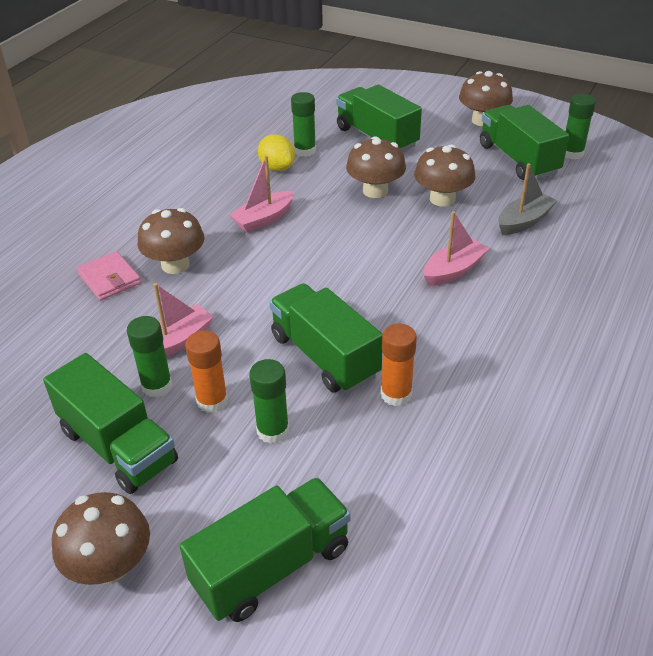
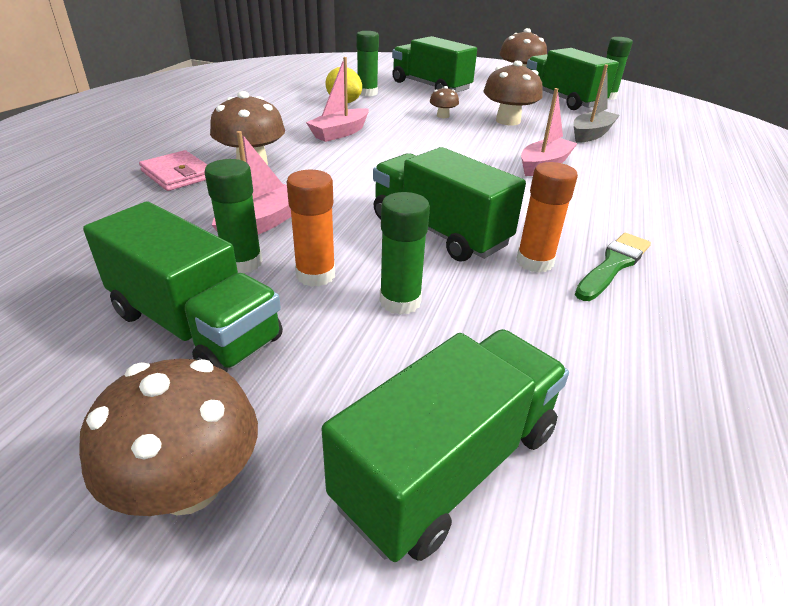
camera: 10 degrees left, 5 degrees down
(375, 191) = (443, 116): brown mushroom -> brown mushroom, size x0.52
(463, 401) = (613, 265): none -> green brush

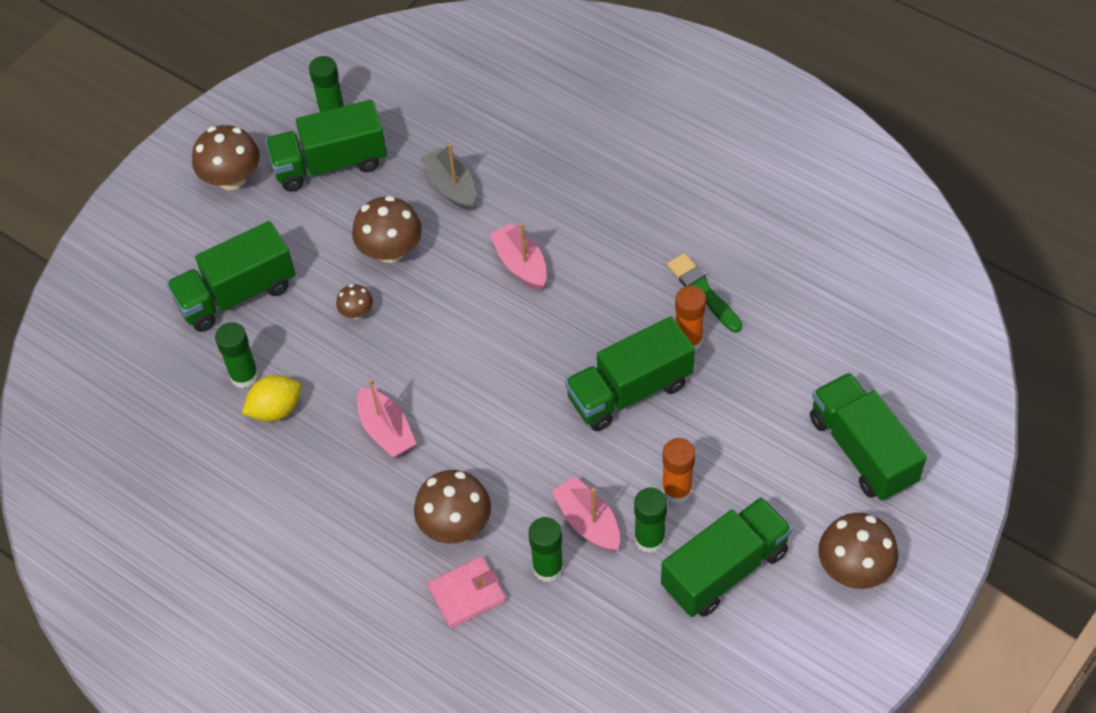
camera: 70 degrees left, 20 degrees up
(400, 301) = (720, 441): green glue stick -> green glue stick (548, 568)

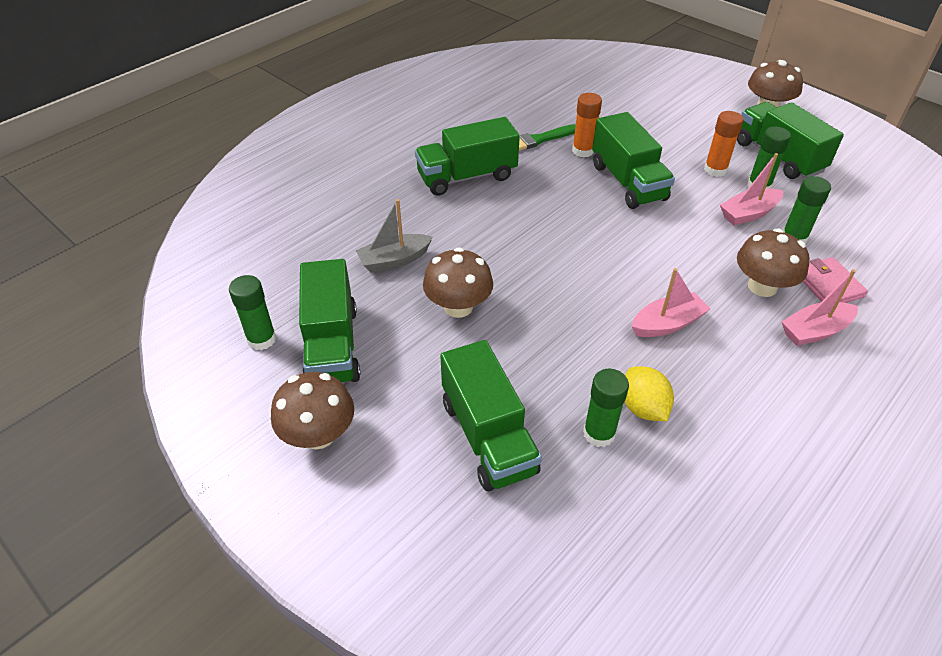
camera: 85 degrees left, 10 degrees down
(356, 312) = (528, 336): brown mushroom -> none
(520, 264) = (494, 226): pink boat -> pink boat (815, 331)
(862, 450) = (677, 95): green truck -> green truck (467, 177)

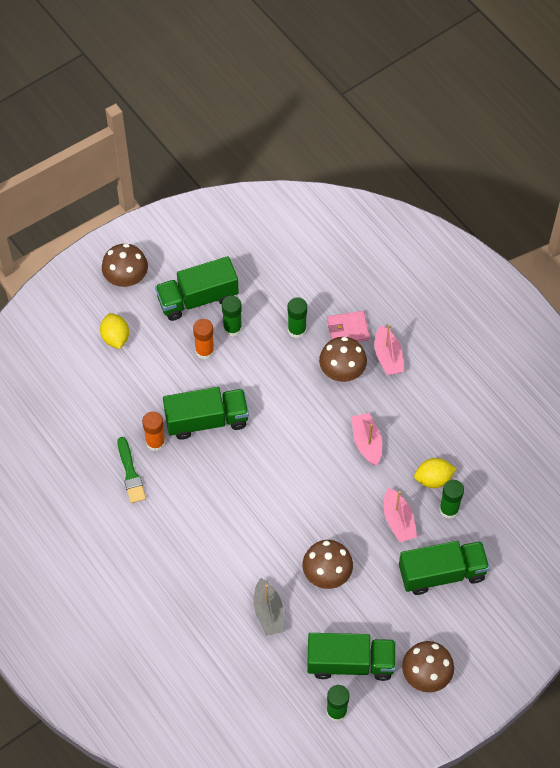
camera: 80 degrees left, 15 degrees up
(467, 177) = (172, 542): green truck -> none
(692, 111) = (115, 337): none -> yellow lemon
(748, 214) = (264, 348): pink boat -> pink boat (398, 520)

